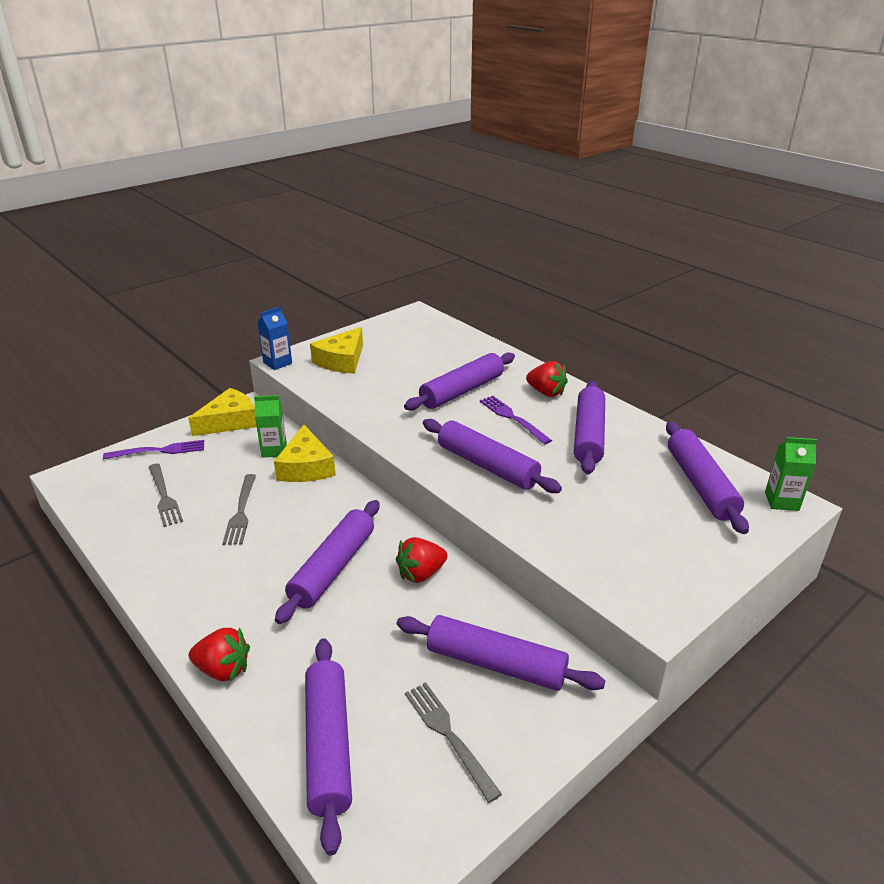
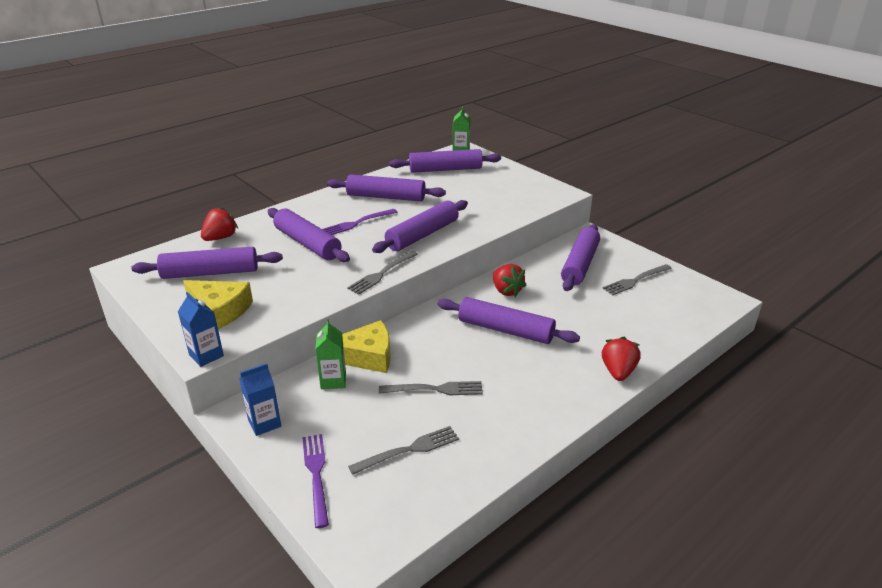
camera: 90 degrees left, 0 degrees up
(230, 421) = (264, 423): yellow cheese -> blue carton
(329, 745) = (659, 320): purple rolling pin -> purple rolling pin (210, 273)
(395, 439) = (382, 274): none -> grey fork
(546, 392) = (321, 208): red strawberry -> red strawberry (220, 238)

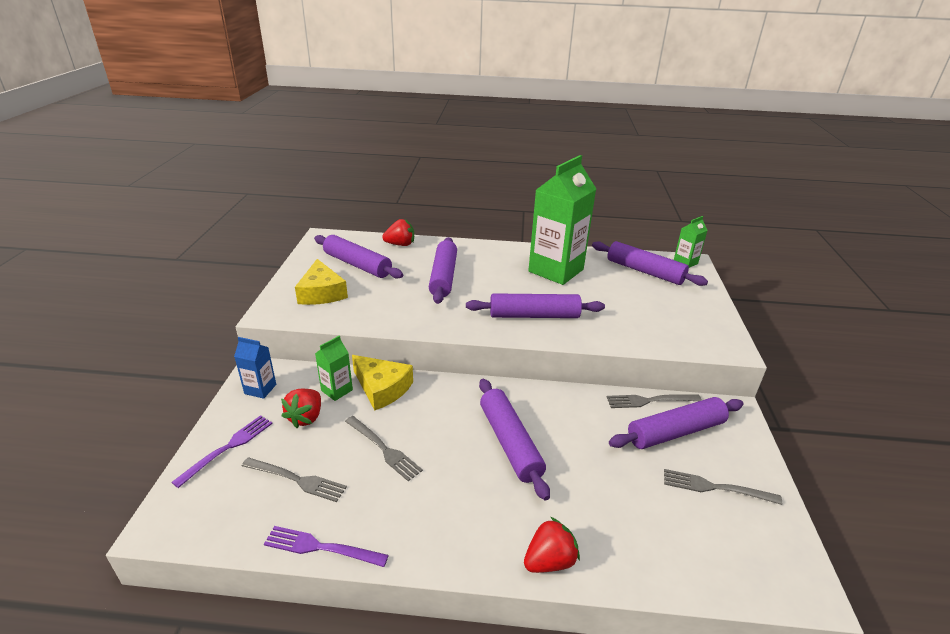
camera: 45 degrees right, 0 degrees up
(206, 355) = (268, 317): blue carton -> none
(357, 223) = (501, 280): purple fork -> purple fork (320, 547)
(382, 274) = (453, 328): grey fork -> grey fork (649, 401)
(386, 197) = (556, 270): purple rolling pin -> green carton
(506, 291) = (564, 410): red strawberry -> red strawberry (306, 417)

